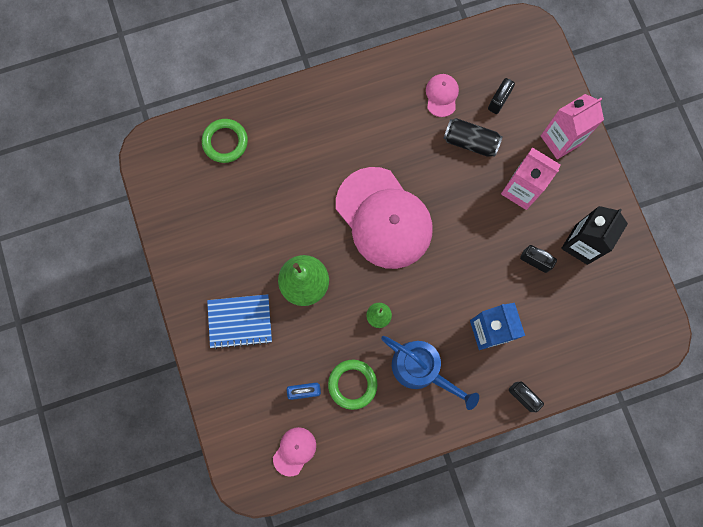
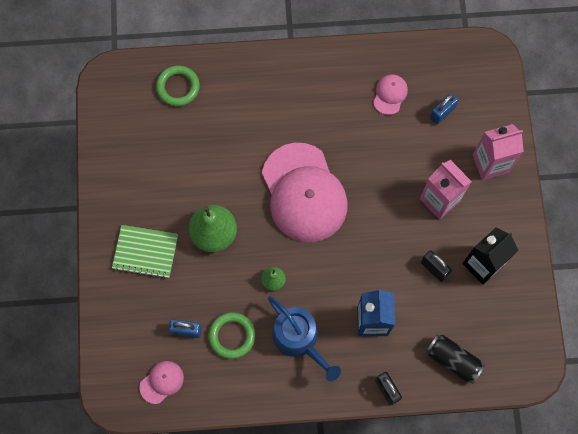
camera: 15 degrees right, 5 degrees down
(240, 321) = (145, 252): blue notebook -> green notebook
(470, 142) = (404, 143): black can -> black can (452, 360)
(498, 101) = (442, 113): black padlock -> blue padlock

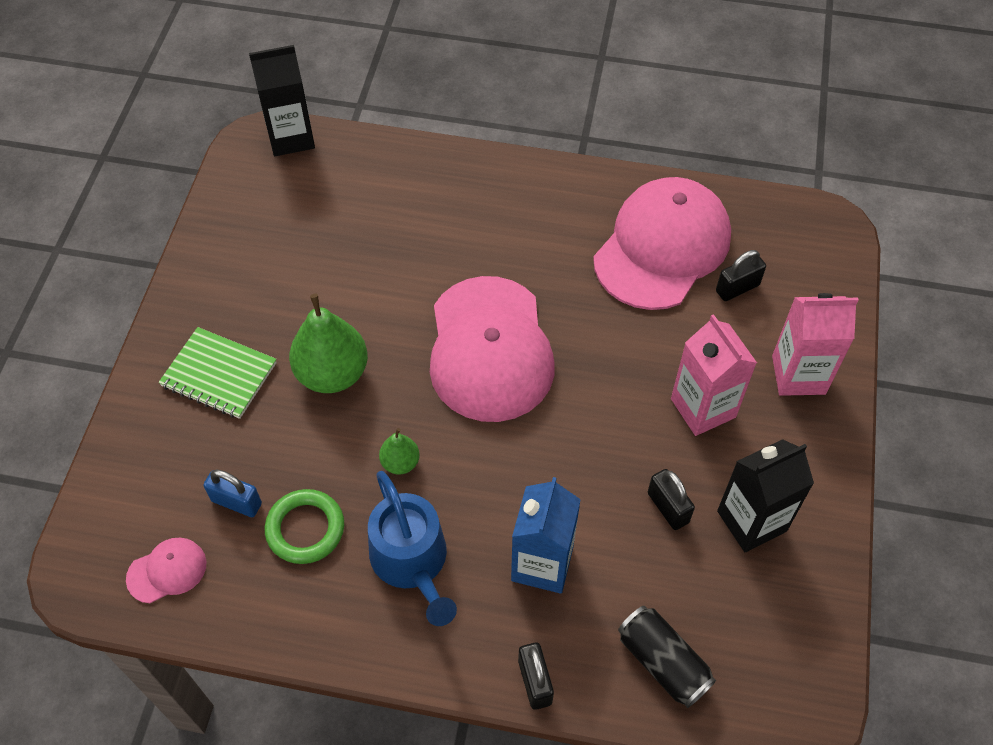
camera: 15 degrees right, 15 degrees down
(129, 70) = (291, 137): none -> black carton
(178, 87) = (352, 172): green ring -> none
(390, 94) = (662, 247): pink cap -> pink cap, size x2.36
(442, 113) = (737, 288): blue padlock -> black padlock

